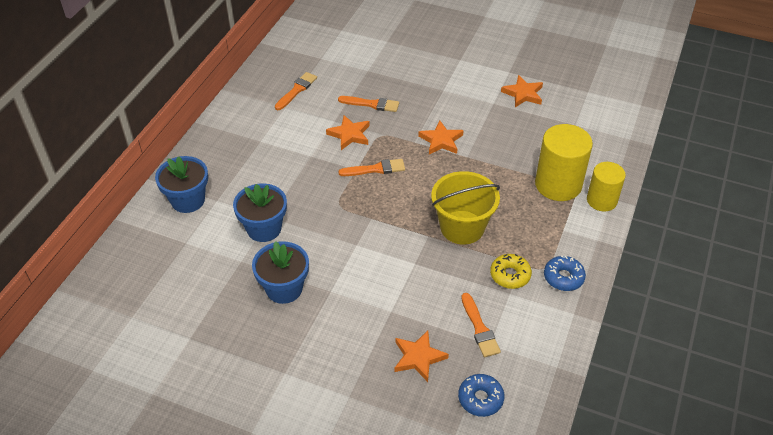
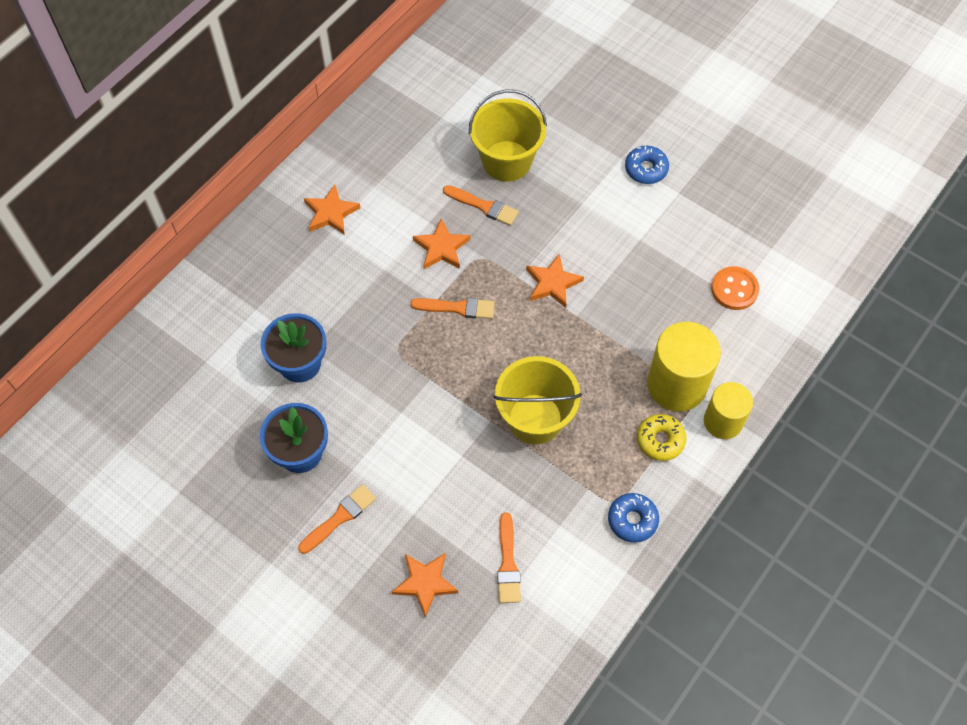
camera: 15 degrees right, 15 degrees up
(188, 200) = (222, 301): blue flower pot -> none
(296, 90) = (396, 163): orange brush -> orange brush (340, 517)
(378, 75) = (506, 161): none -> yellow bucket
(480, 399) = (477, 654): blue donut -> blue donut (646, 169)
(510, 275) = (569, 501): yellow donut -> yellow donut (660, 440)
(523, 94) = (684, 233): orange star -> orange star (331, 213)
(573, 120) = (734, 289): none -> orange button

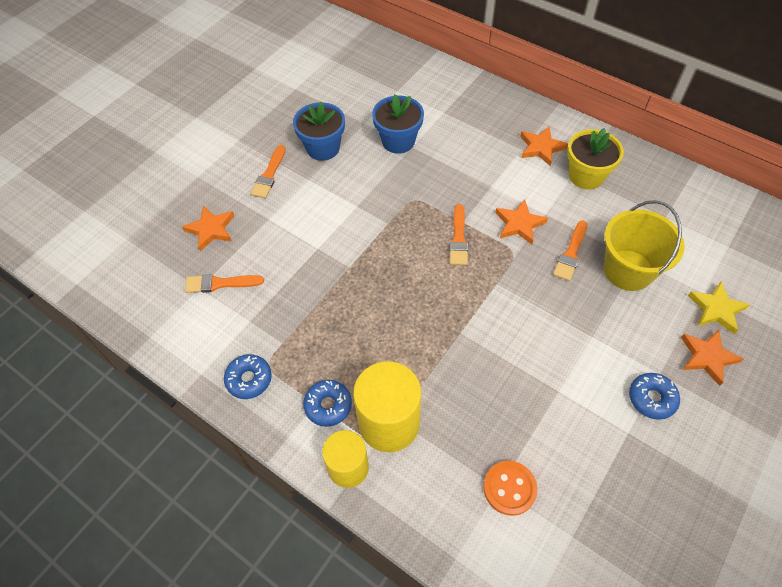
camera: 90 degrees right, 5 degrees down
(340, 517) = (269, 175): orange brush -> orange brush turned 60 degrees clockwise
(379, 176) = (586, 176): none -> yellow flower pot
(535, 419) = (351, 300): yellow bucket -> none
(552, 283) = (494, 311): orange star -> orange star (707, 357)
(554, 101) = (716, 309): none -> yellow star
(660, 440) = (328, 405): yellow donut -> blue donut

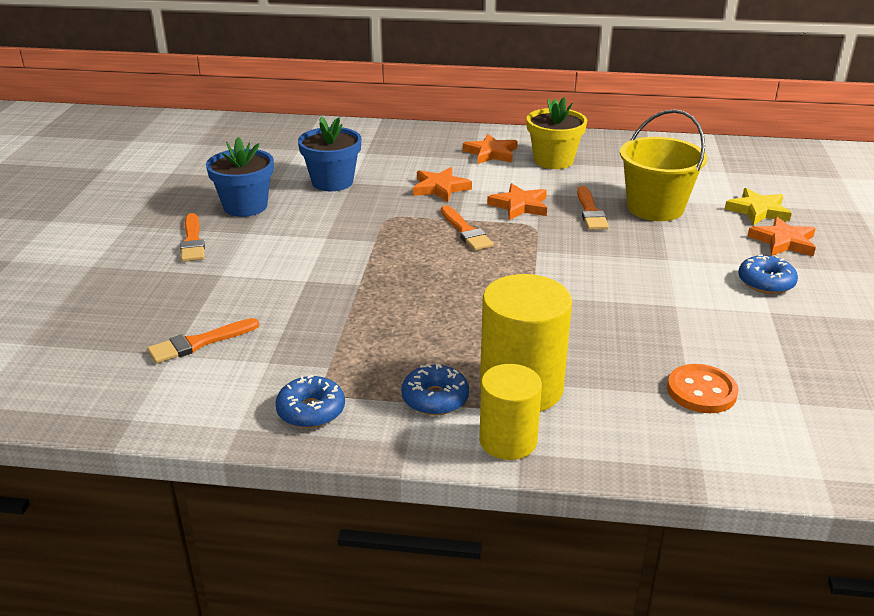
camera: 30 degrees left, 25 degrees down
(211, 229) = (148, 302): orange star -> orange star (440, 188)

